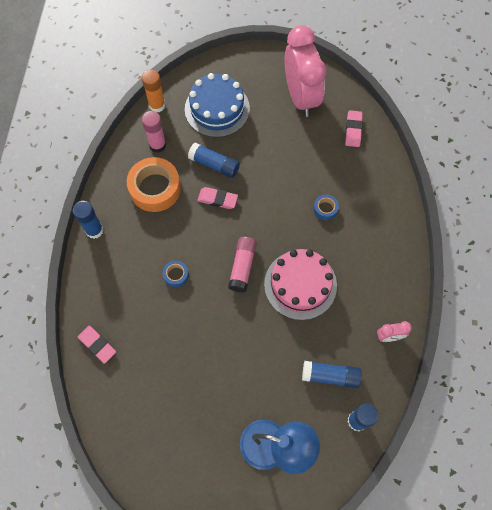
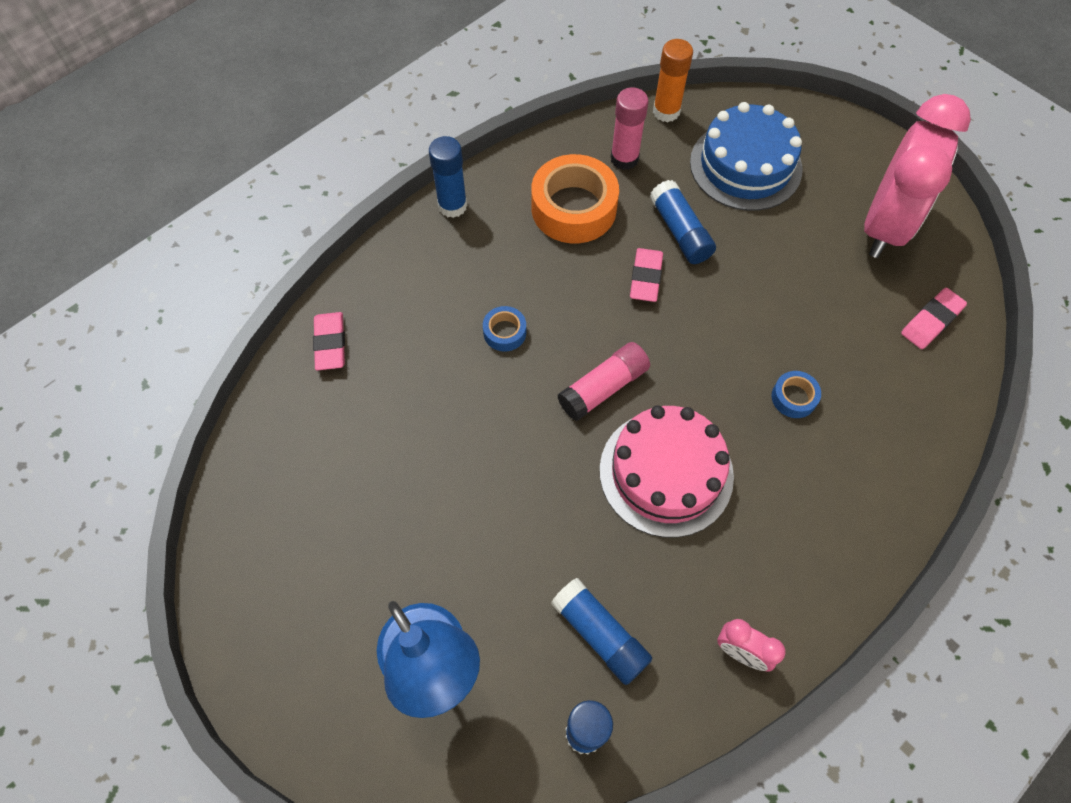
camera: 40 degrees right, 5 degrees down
(217, 199) = (646, 277): pink eraser -> pink eraser turned 45 degrees clockwise

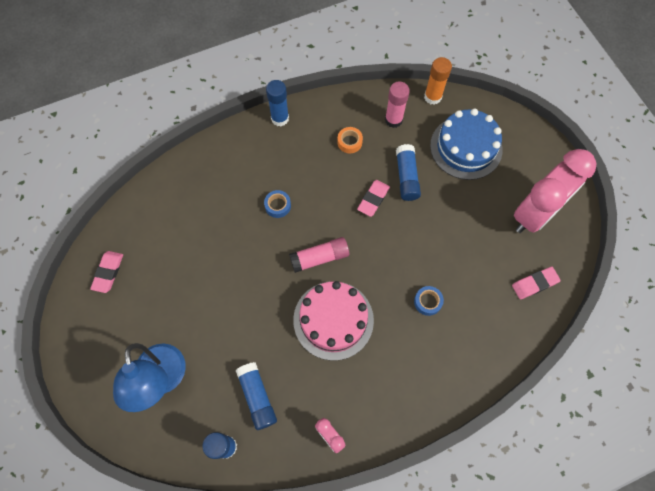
camera: 20 degrees right, 5 degrees up
(330, 343) = (179, 180): pink eraser -> pink eraser (108, 272)
(573, 208) = (349, 142): orange tape -> orange tape, size x0.47

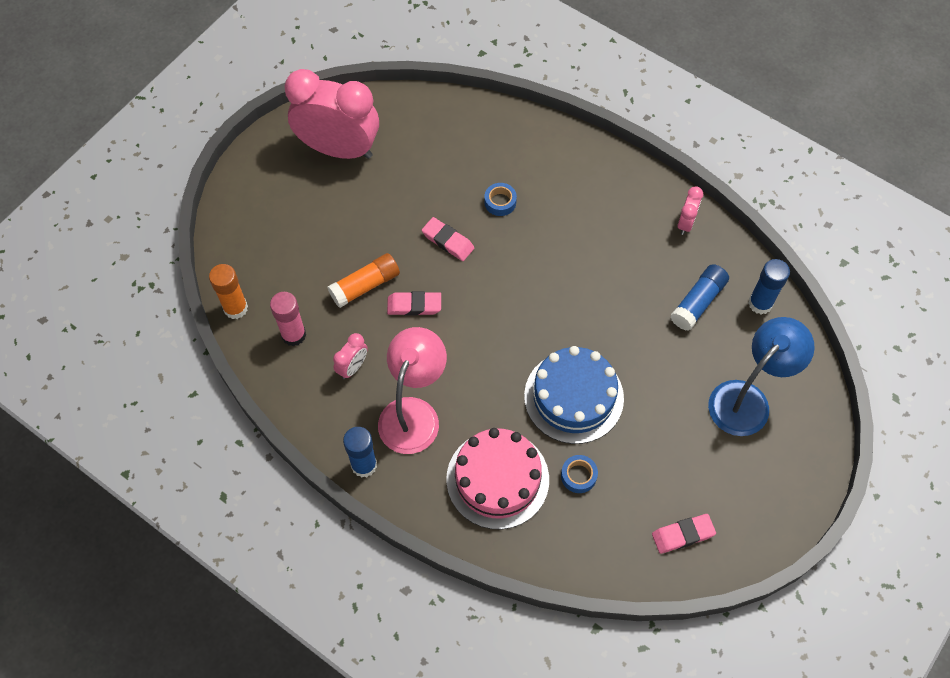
camera: 120 degrees left, 5 degrees down
(278, 206) = (484, 399): blue tape -> blue tape (578, 476)
(295, 161) = (413, 413): none -> pink lamp
(319, 258) = (518, 323): pink glue stick -> none
(333, 320) = (576, 275): pink cake -> pink cake (497, 479)
(349, 142) = (353, 367): orange tape -> pink clock
(406, 177) = (365, 285): blue glue stick -> orange glue stick
(466, 147) = (290, 244): blue cake -> blue cake (573, 397)
(534, 284) = (420, 122): pink eraser -> pink eraser (448, 241)

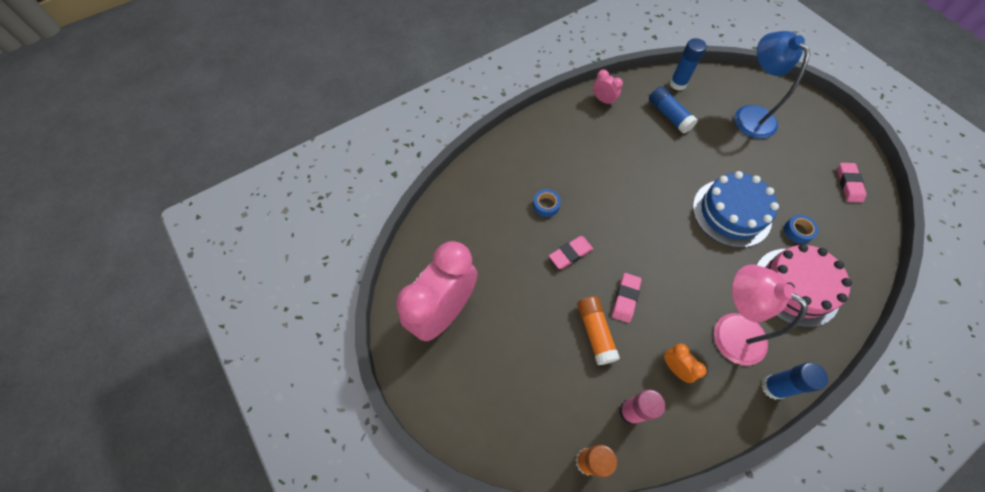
camera: 70 degrees left, 0 degrees up
(353, 367) = (675, 368): pink clock -> orange clock

